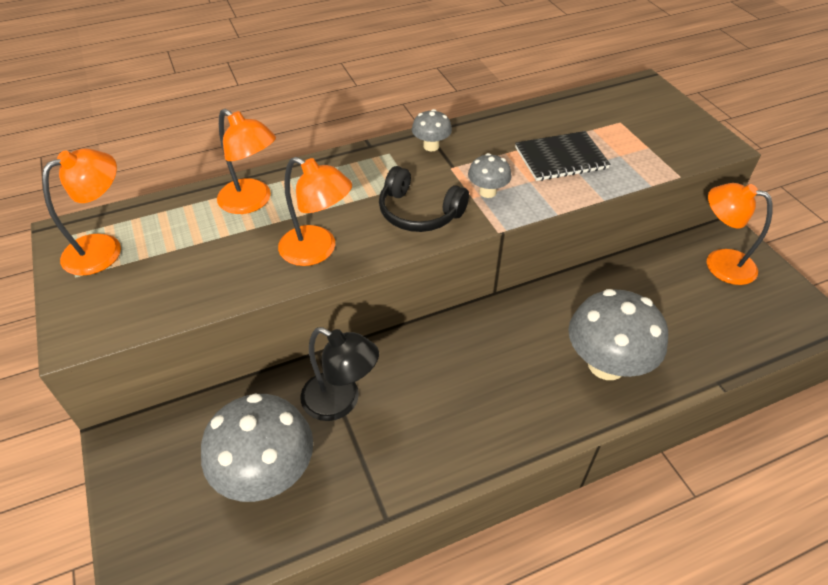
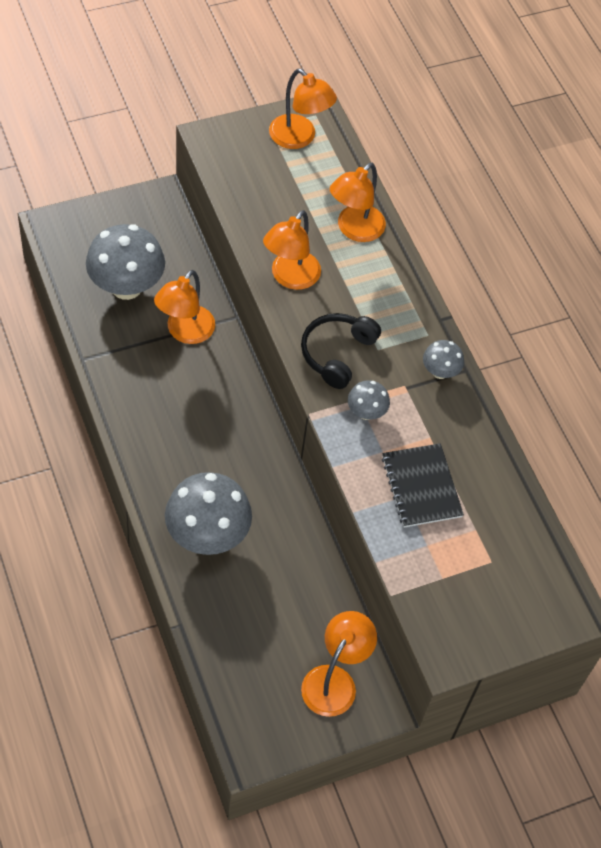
camera: 85 degrees right, 10 degrees up
(341, 402) = (185, 332): black lamp -> orange lamp

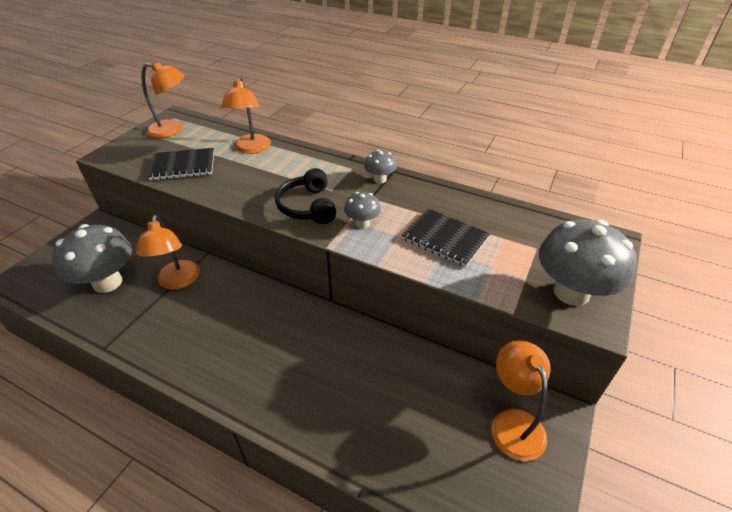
camera: 35 degrees left, 15 degrees down
(207, 535) = (316, 397): grey mushroom -> grey mushroom (571, 292)
(268, 208) = (183, 165): none -> black notebook
(290, 277) = (233, 188): orange lamp -> none

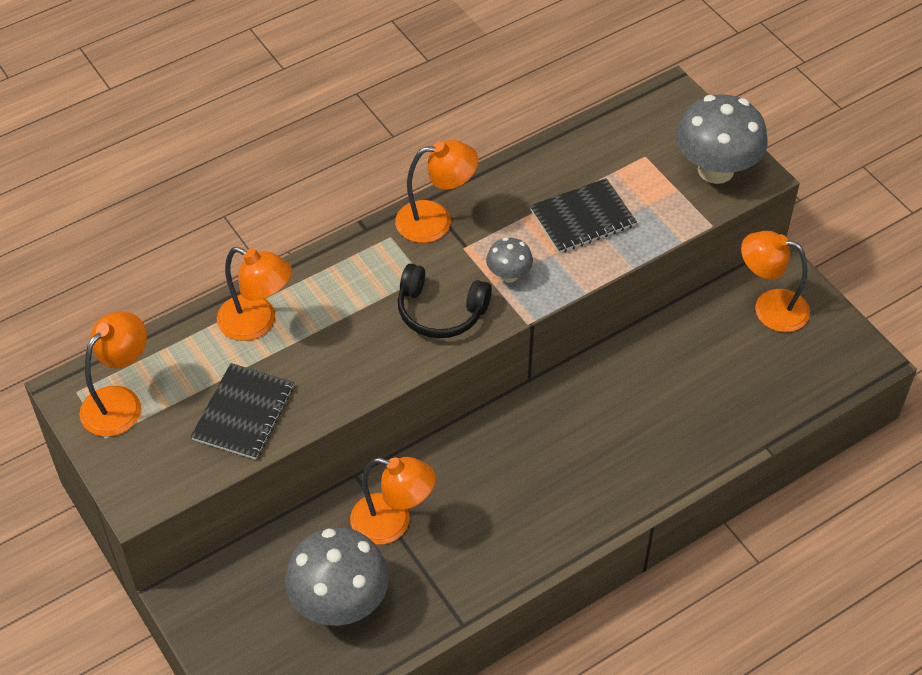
camera: 60 degrees left, 10 degrees up
(380, 179) = (436, 220): grey mushroom -> orange lamp

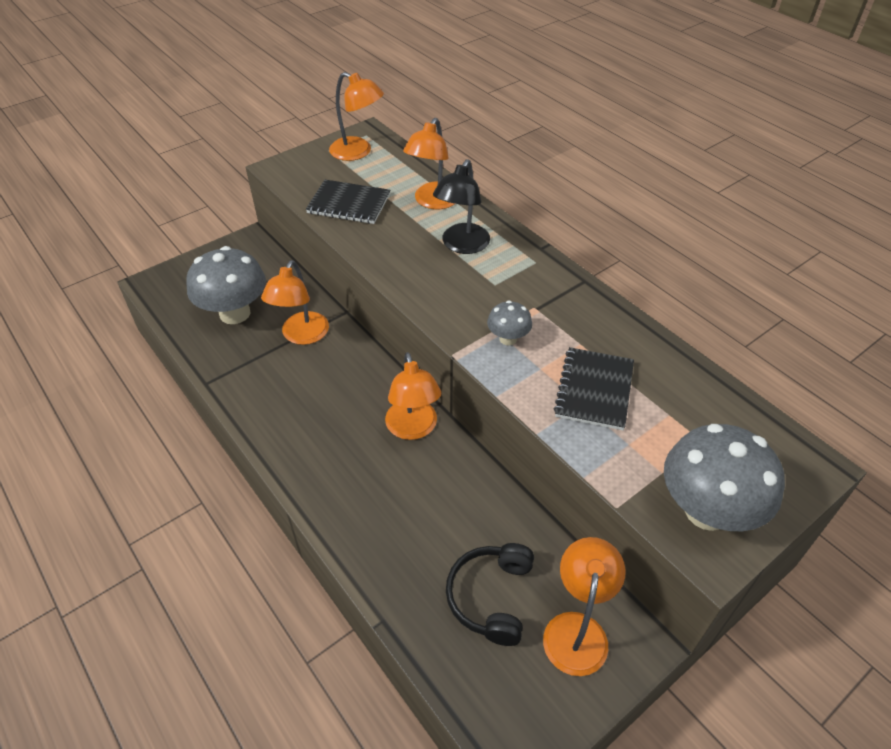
camera: 85 degrees right, 5 degrees down
(350, 301) = (462, 245): none -> black lamp
(436, 220) = (561, 288): orange lamp -> orange lamp (413, 429)
(440, 311) = (458, 297): black headphones -> black headphones (491, 597)
(582, 218) = (594, 390): black notebook -> black notebook turned 45 degrees clockwise

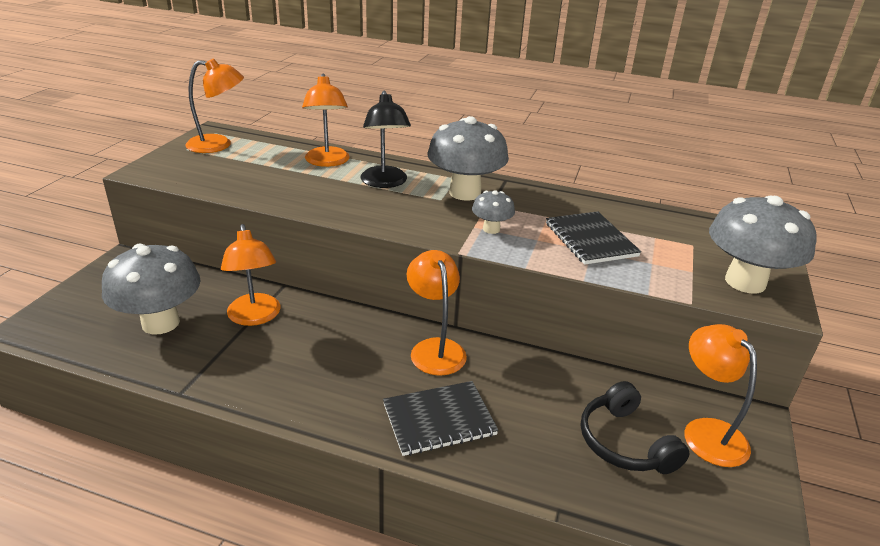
camera: 35 degrees left, 15 degrees down
(349, 204) = (248, 180): black notebook -> black notebook (439, 419)
(413, 429) = (435, 348): orange lamp -> orange lamp turned 150 degrees counterclockwise
(526, 284) = (465, 193): none -> grey mushroom

